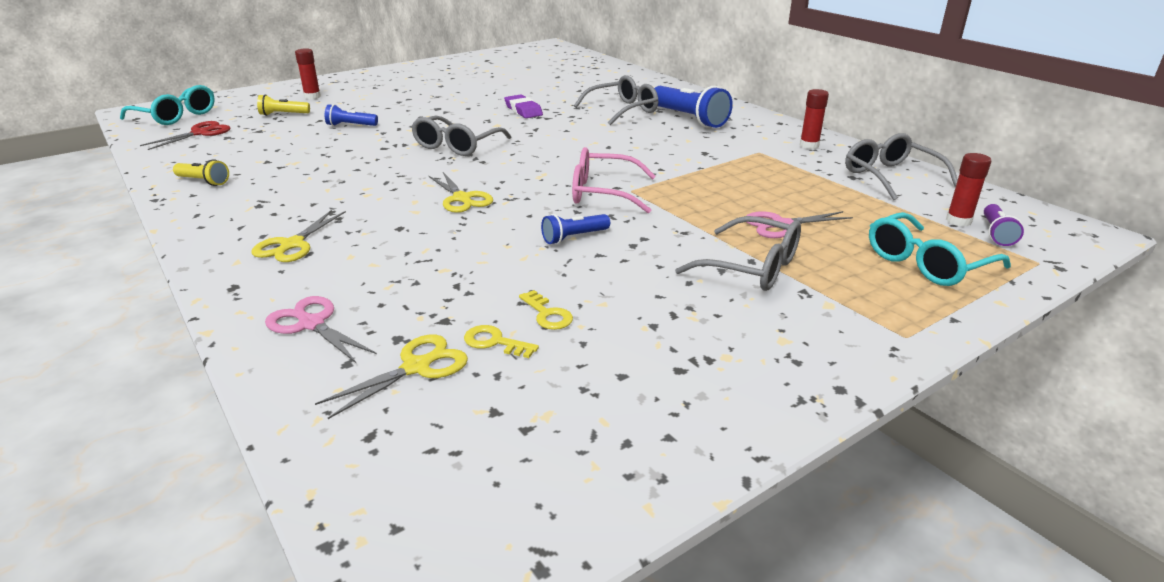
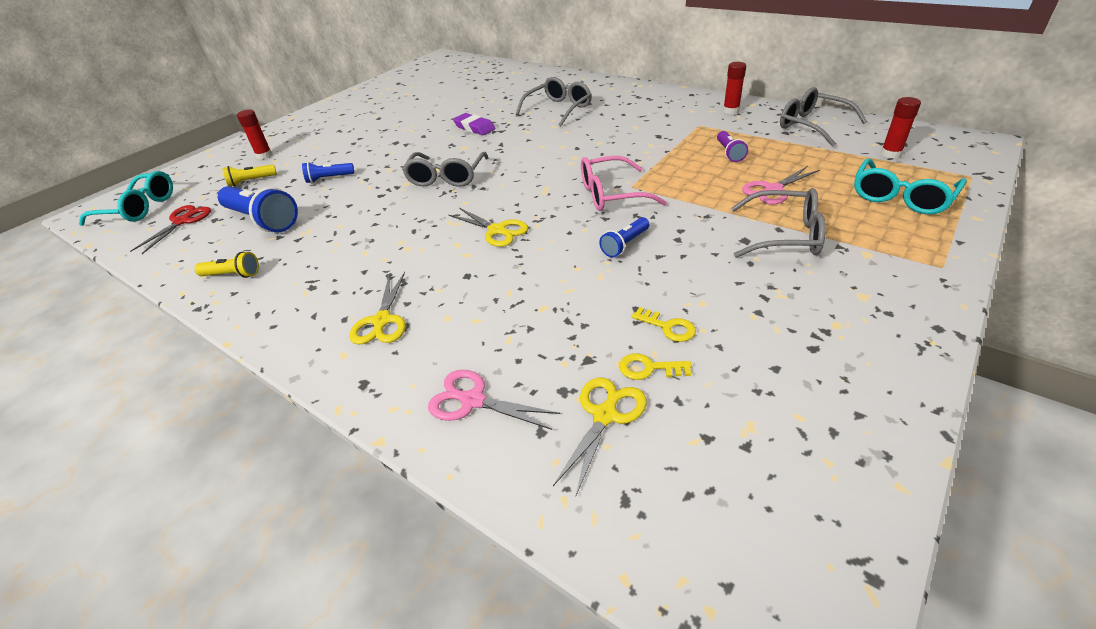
camera: 15 degrees left, 10 degrees up
(689, 119) = (619, 106): blue flashlight -> blue flashlight (262, 220)
(996, 234) = (924, 158): purple flashlight -> purple flashlight (729, 153)

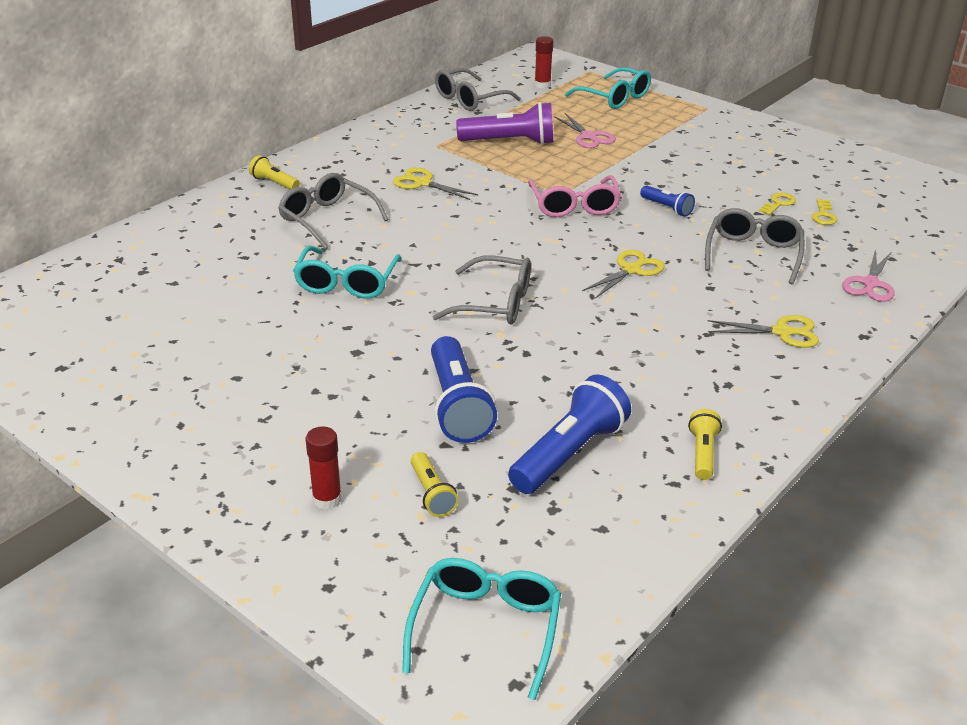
camera: 90 degrees left, 5 degrees down
(183, 221) = (550, 547): red scissors -> none
(329, 178) = (457, 406): blue flashlight -> blue flashlight, size x1.89
(474, 127) = (346, 283): purple eraser -> turquoise glasses
(605, 87) = (274, 183): none -> yellow flashlight
(605, 415) = (870, 234): yellow scissors -> yellow scissors (422, 183)
(729, 153) = (510, 142): purple flashlight -> purple flashlight, size x1.89
(731, 111) = (409, 126): red glue stick -> none
(785, 235) = (662, 145): grey glasses -> grey glasses (753, 254)

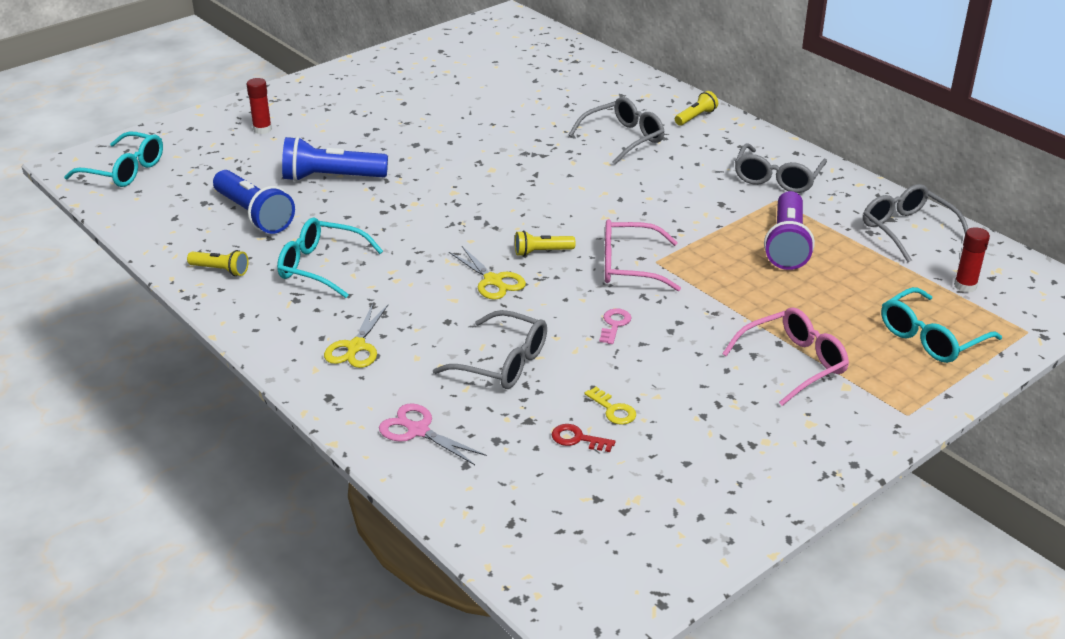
camera: 100 degrees right, 0 degrees up
(346, 283) = (513, 143): turquoise glasses -> turquoise glasses (321, 266)
(422, 183) = (689, 187): yellow scissors -> none
(432, 494) = (245, 162): yellow flashlight -> yellow flashlight (541, 252)
(495, 303) = (460, 205): grey glasses -> grey glasses (777, 178)
(589, 137) = (803, 299): pink scissors -> none
(667, 208) = (614, 324): blue flashlight -> pink key
(675, 141) = (793, 363): none -> pink glasses
(823, 215) = (577, 439): yellow key -> red key

